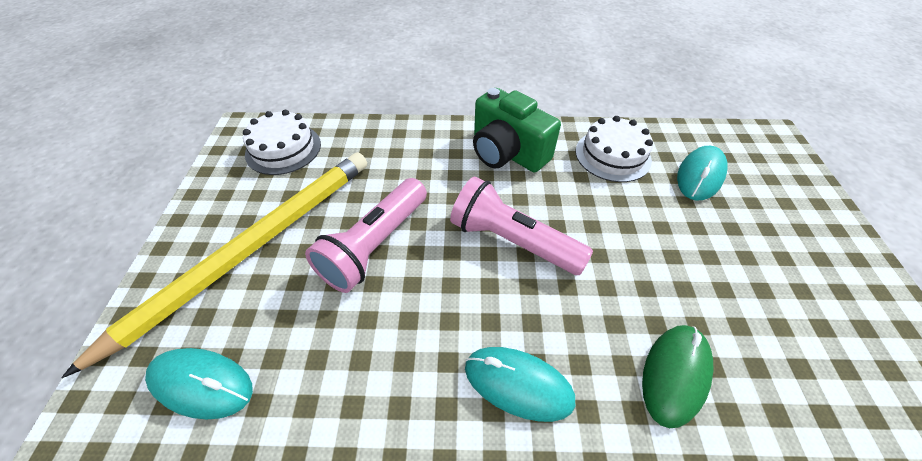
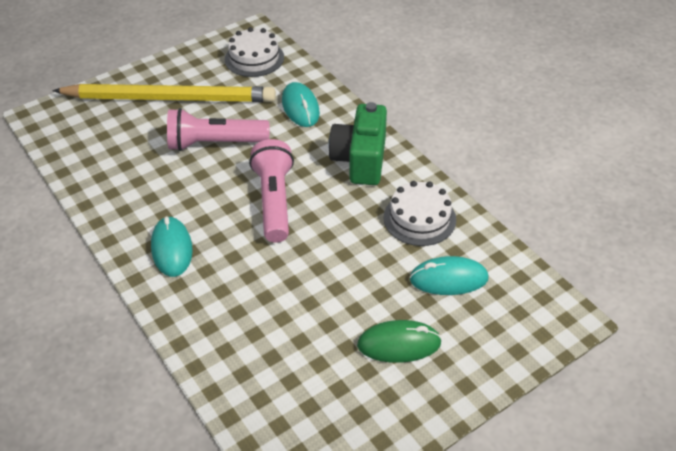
camera: 55 degrees right, 5 degrees down
(202, 384) = (83, 135): turquoise mouse -> turquoise mouse (300, 107)
(675, 374) = (233, 316): green mouse -> green mouse (399, 344)

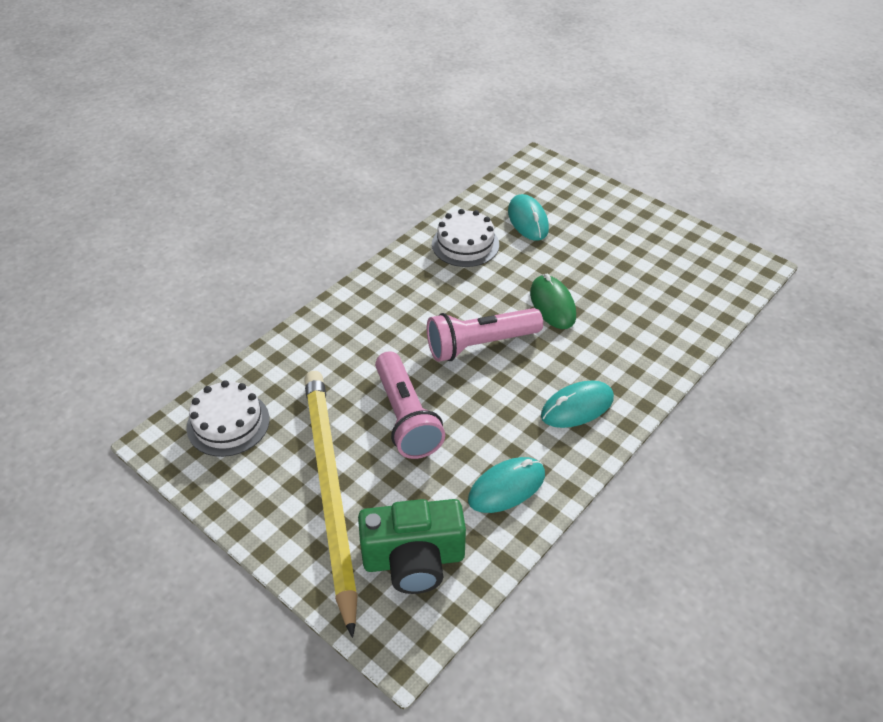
camera: 105 degrees left, 0 degrees up
(300, 107) = (322, 356): turquoise mouse -> turquoise mouse (506, 487)
(360, 160) = (398, 293): green camera -> green camera (414, 560)
(399, 344) = (606, 238): green mouse -> green mouse (552, 305)

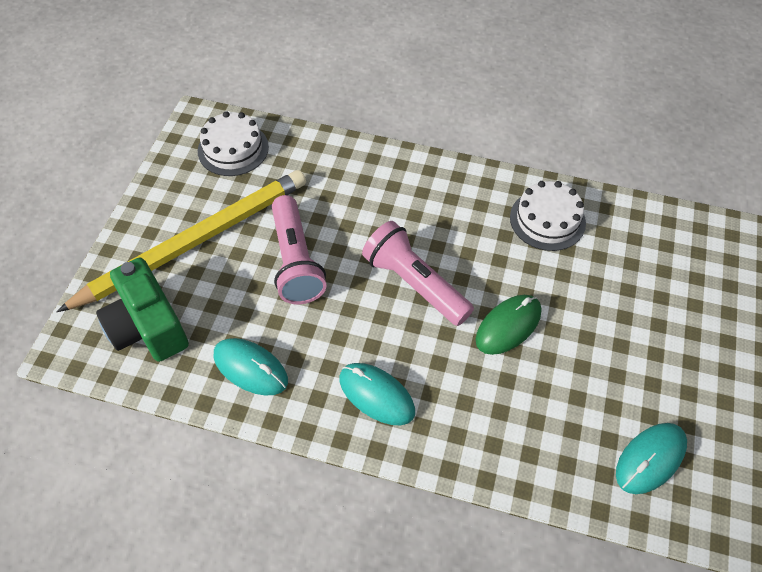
camera: 65 degrees right, 10 degrees up
(405, 417) = (295, 261): pink flashlight -> pink flashlight turned 60 degrees counterclockwise
(528, 220) = (624, 259): turquoise mouse -> turquoise mouse (650, 459)

